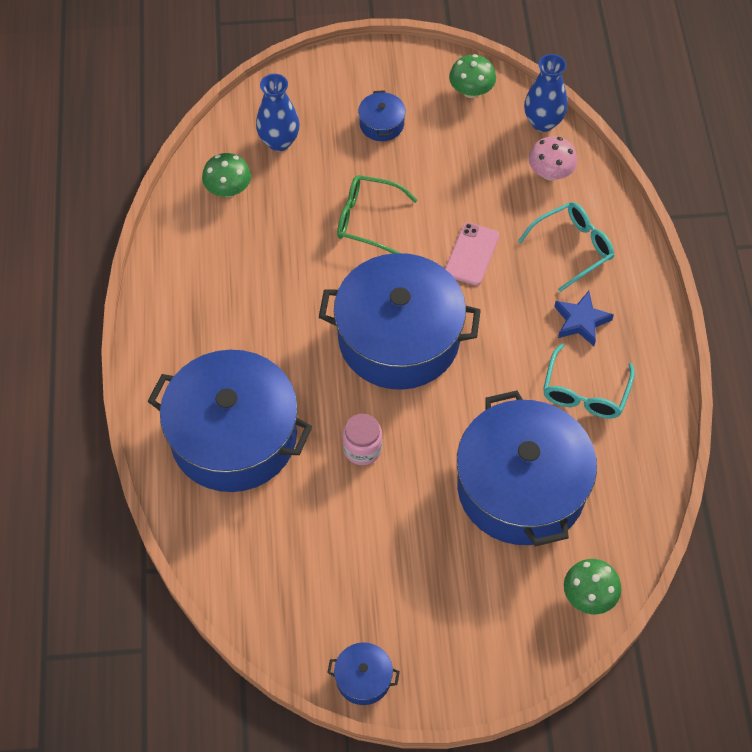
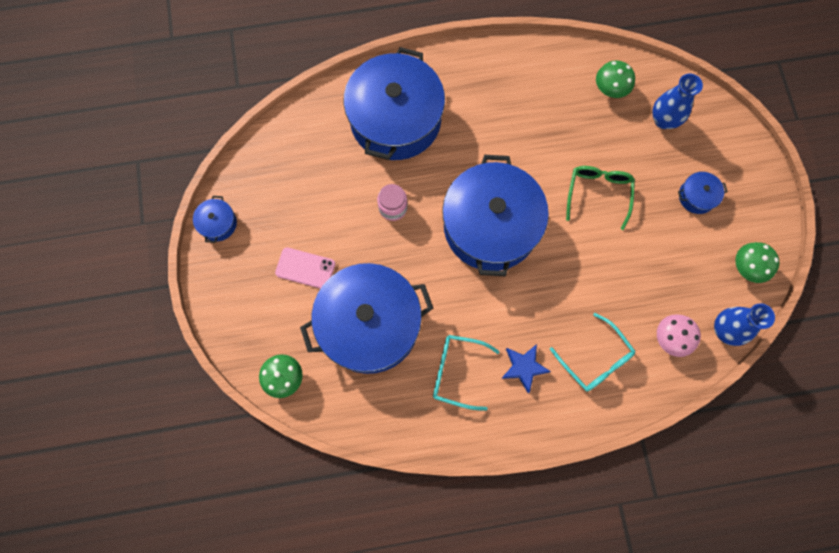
camera: 85 degrees right, 15 degrees up
(471, 254) = (577, 276): pink phone -> pink phone (305, 268)

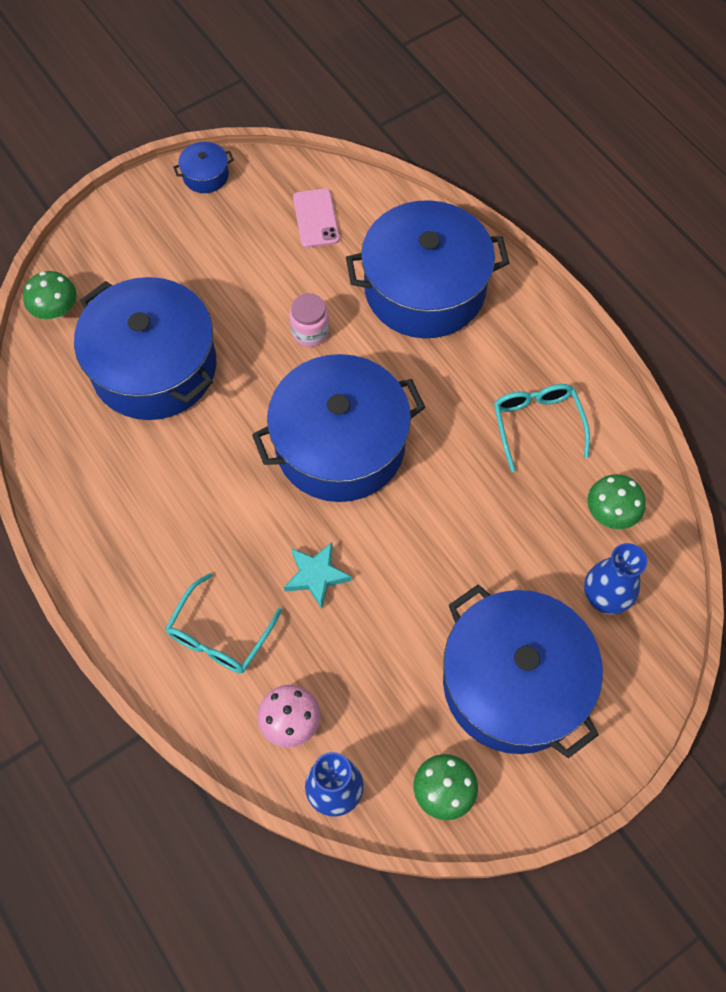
camera: 65 degrees right, 10 degrees down
(305, 268) = (192, 277): pink phone -> pink phone (316, 218)
(457, 372) = (135, 481): turquoise glasses -> turquoise glasses (537, 424)
(523, 367) = (172, 553): blue star -> none
(579, 281) = (316, 576): none -> turquoise star
(598, 193) = (450, 553): green glasses -> none
(697, 196) = (514, 682): blue pot -> blue pot, size x2.50

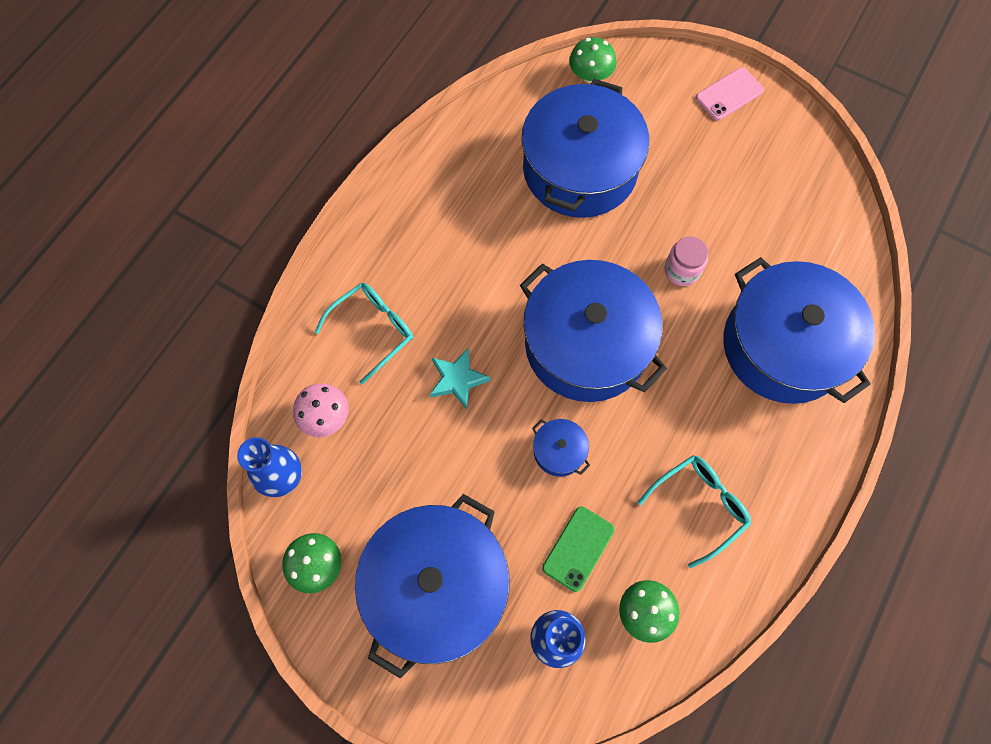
camera: 65 degrees right, 5 degrees up
(205, 175) = (786, 116): blue pot -> blue pot (559, 451)
(219, 635) = (373, 330): turquoise glasses -> turquoise glasses turned 135 degrees clockwise
(316, 218) = (799, 222): pink phone -> pink phone (729, 94)
(531, 541) = (578, 548): none -> green phone

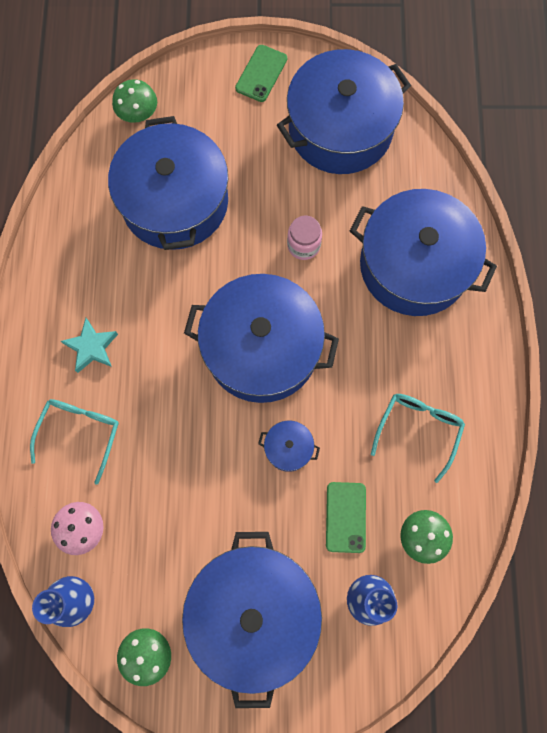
camera: 30 degrees left, 5 degrees up
(457, 380) = (175, 435): turquoise star -> turquoise star (92, 347)
(729, 94) = (261, 73): pink phone -> green phone
(779, 181) = (340, 129): none -> blue pot

